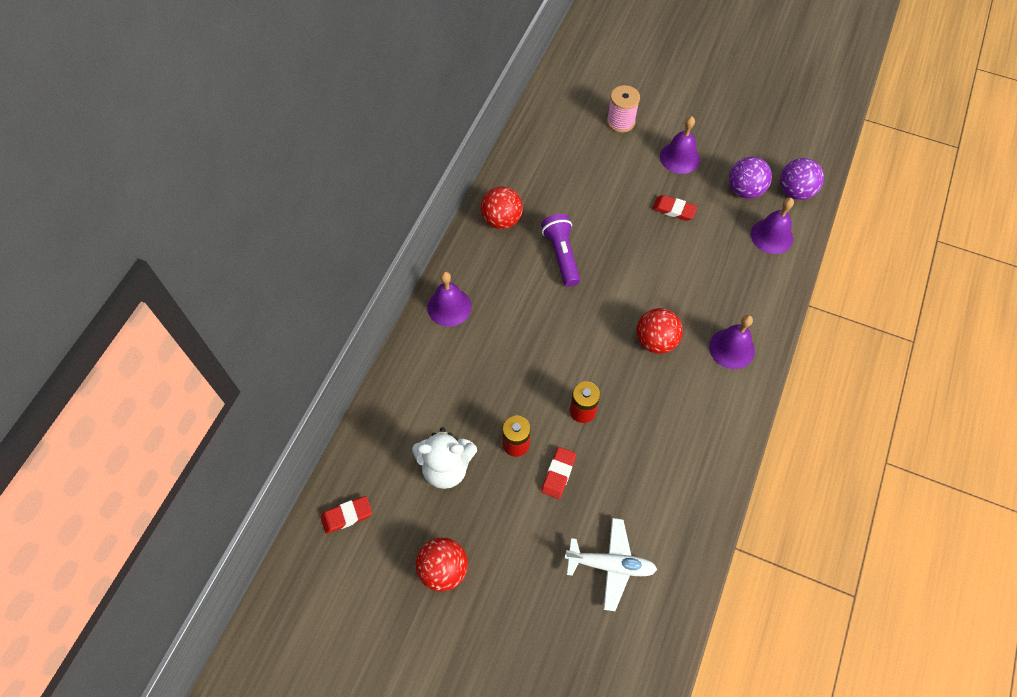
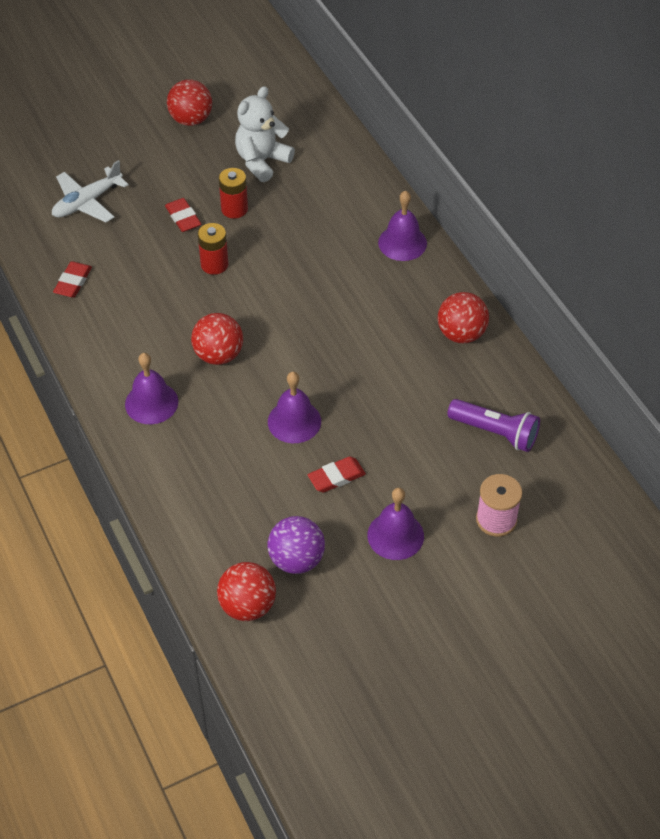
camera: 130 degrees right, 10 degrees down
(347, 516) = (286, 94): red eraser -> red eraser (73, 282)
(561, 255) = (376, 351): purple flashlight -> purple flashlight (495, 432)
(771, 236) = (221, 535): purple bell -> purple bell (294, 421)
(795, 191) = (247, 606): purple ball -> red ball

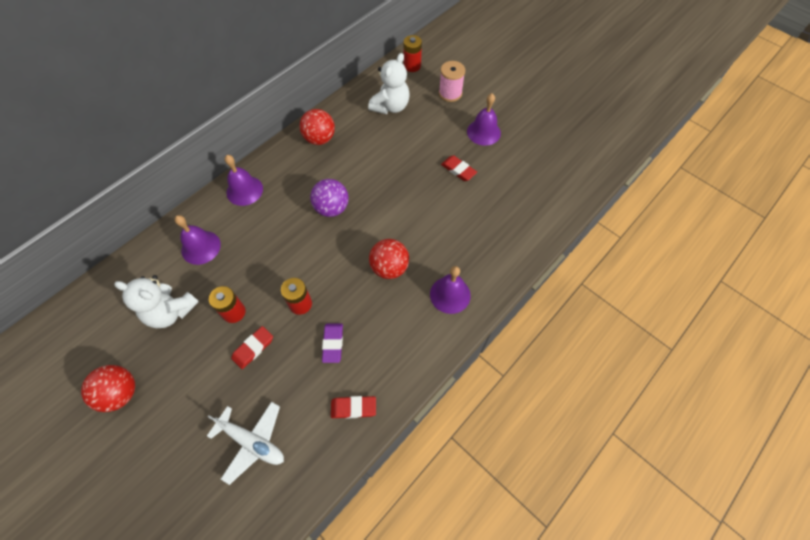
camera: 110 degrees left, 10 degrees up
(151, 281) = (333, 343): none -> purple eraser
(247, 606) = (568, 185): red ball -> none
(294, 421) = (427, 204): purple bell -> purple bell (201, 247)
(296, 559) = (525, 172): purple ball -> purple ball (332, 208)
(495, 432) = (390, 106): purple flashlight -> white teddy bear
(579, 487) = (412, 66): none -> red battery

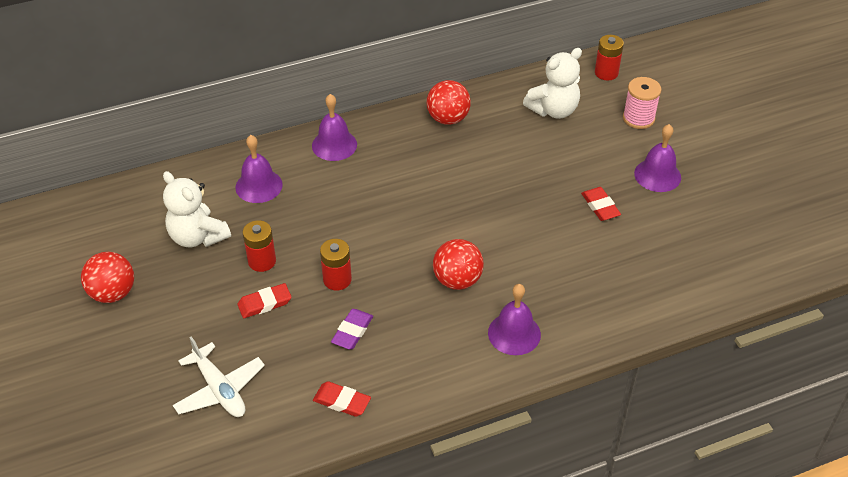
camera: 25 degrees right, 15 degrees down
(332, 208) = (423, 196): purple ball -> none

